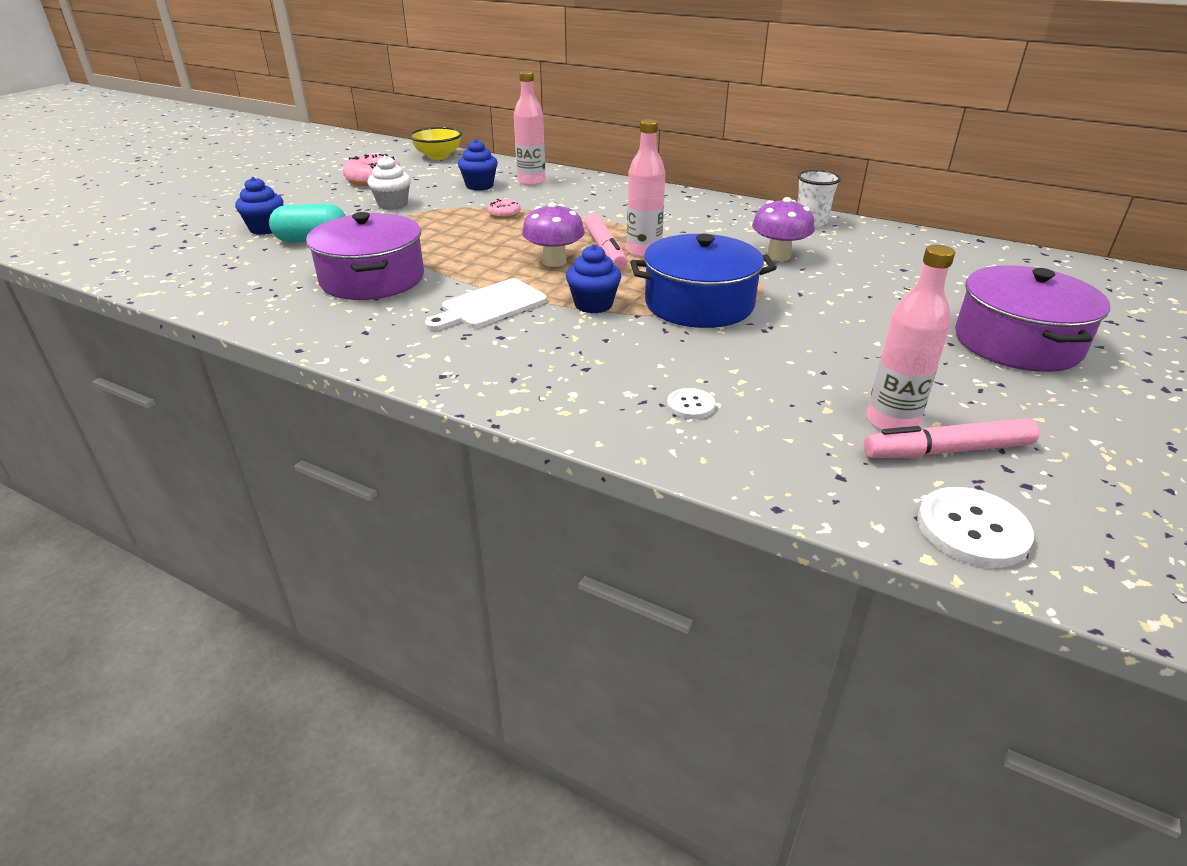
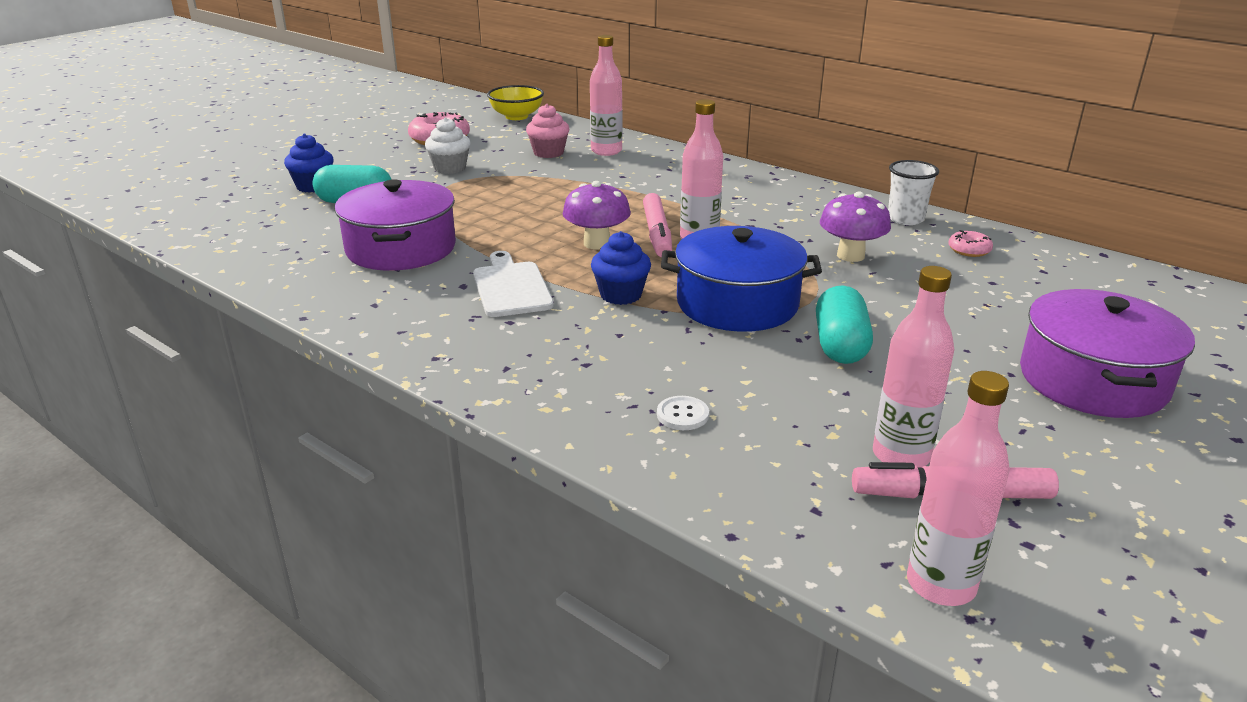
camera: 10 degrees right, 5 degrees down
(479, 186) = (548, 153): blue cupcake -> pink cupcake
(490, 306) = (511, 287): white cutting board -> white cutting board turned 105 degrees clockwise
(504, 214) = (563, 186): pink donut -> pink donut (969, 250)
(801, 332) = (840, 345): none -> turquoise capsule
(972, 529) = (941, 584): white button -> pink bottle

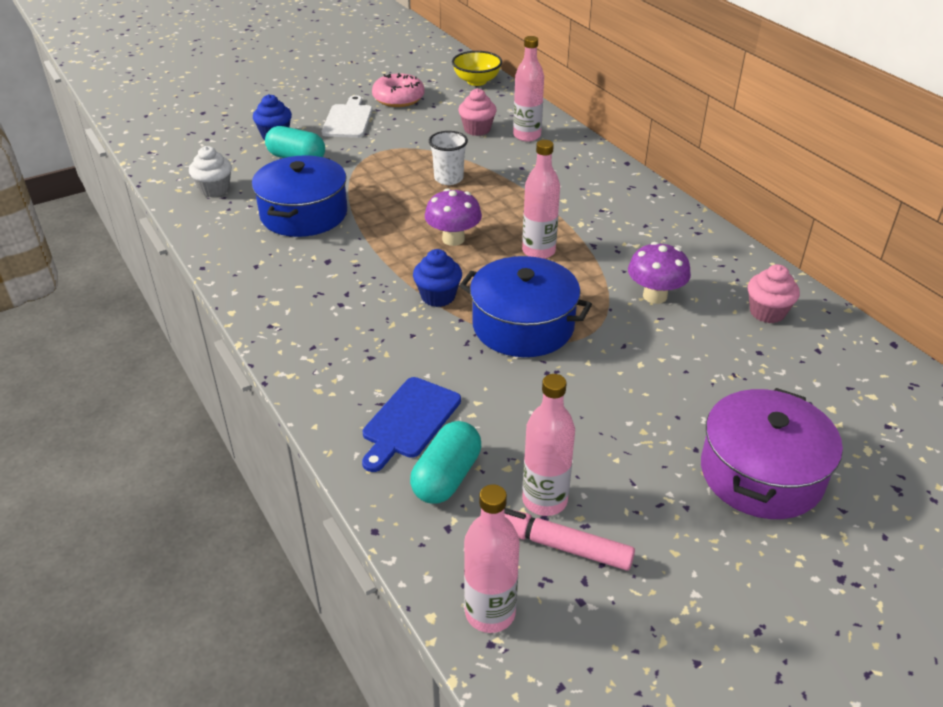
camera: 20 degrees right, 10 degrees up
(401, 248) = (304, 214): purple pot -> blue pot
(450, 168) = (388, 134): white cupcake -> white cupcake (214, 189)
(511, 287) = (361, 270): white cutting board -> white cutting board (348, 120)
(657, 233) = (508, 238): pink marker -> none
(682, 415) = (409, 421): white button -> blue cutting board
(840, 345) = (575, 386): turquoise capsule -> turquoise capsule (446, 477)
(905, 219) = (737, 265): white cup -> white cup (448, 178)
(969, 250) = (767, 312): pink donut -> pink cupcake

